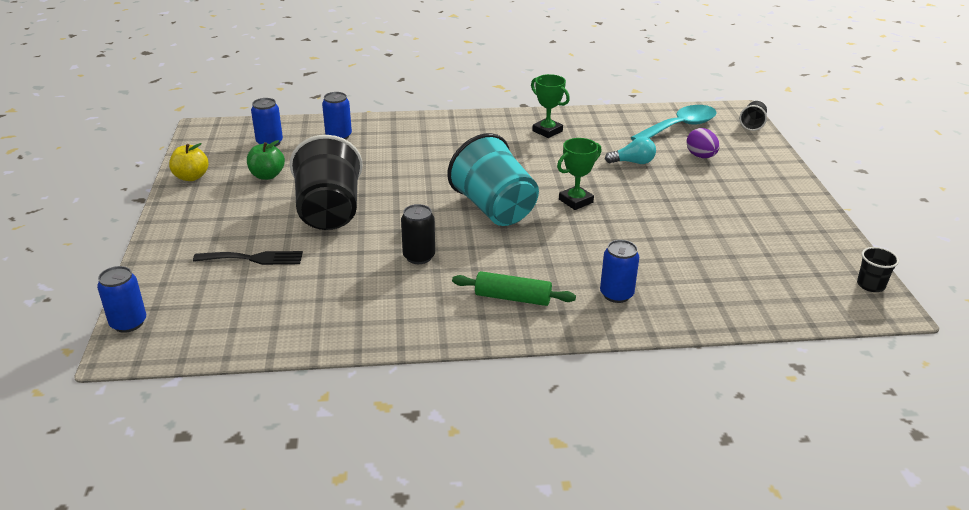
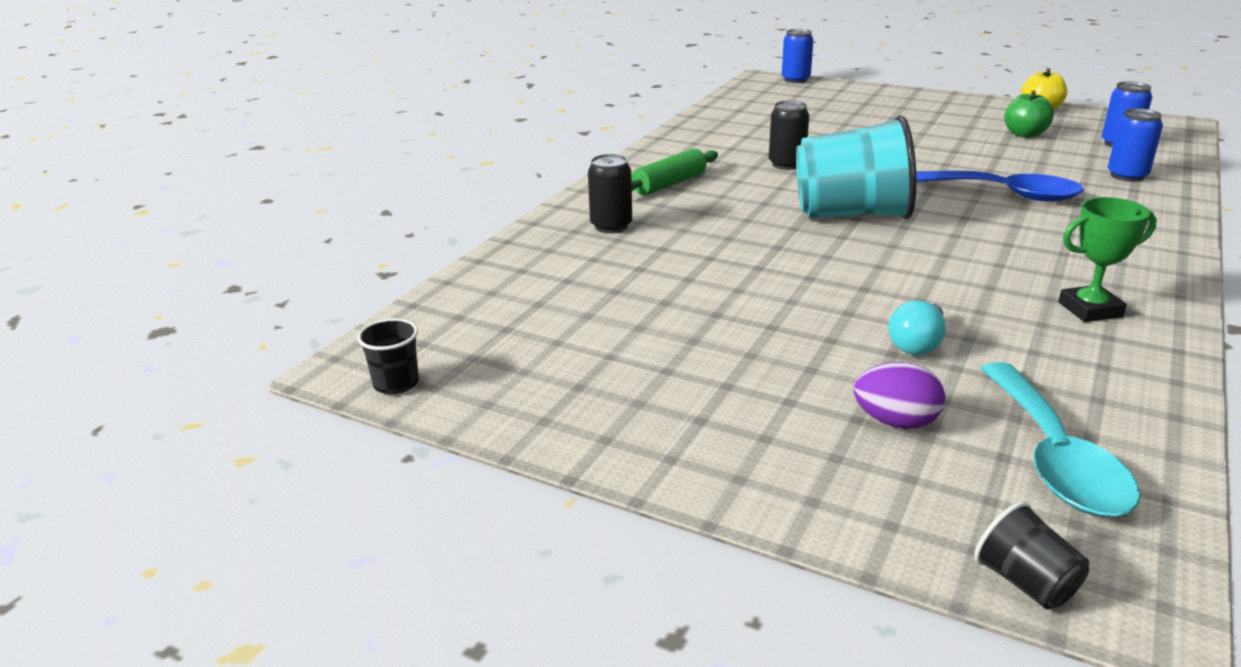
camera: 125 degrees right, 5 degrees down
(254, 258) = (850, 114): black fork -> none
(329, 212) = (915, 146): black cup -> none
(407, 167) = (1003, 194): none -> blue spoon
(576, 201) = (828, 263): green trophy -> none
(616, 294) = (611, 226): blue can -> black can

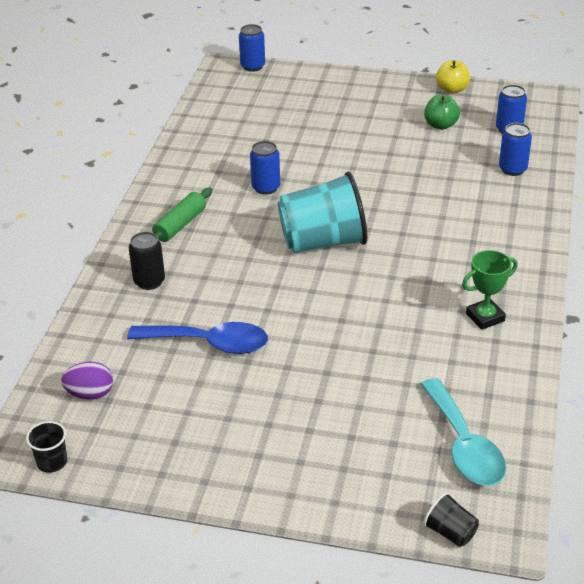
camera: 15 degrees left, 10 degrees up
(786, 164) = (266, 188): black can -> blue can
(895, 422) = (374, 435): purple egg -> purple egg (90, 394)
(917, 344) = (381, 367): turquoise light bulb -> none
(1003, 194) = (427, 203): blue spoon -> blue spoon (209, 343)

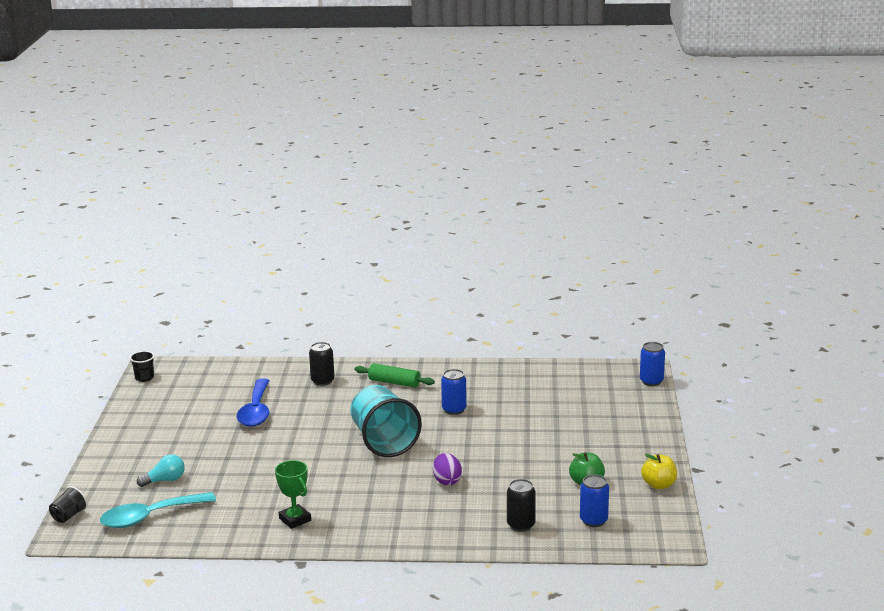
camera: 80 degrees right, 15 degrees down
(90, 394) = (204, 379): purple egg -> purple egg (447, 481)
(372, 432) = (165, 480): none -> turquoise light bulb
(512, 169) = (521, 525): blue can -> black can

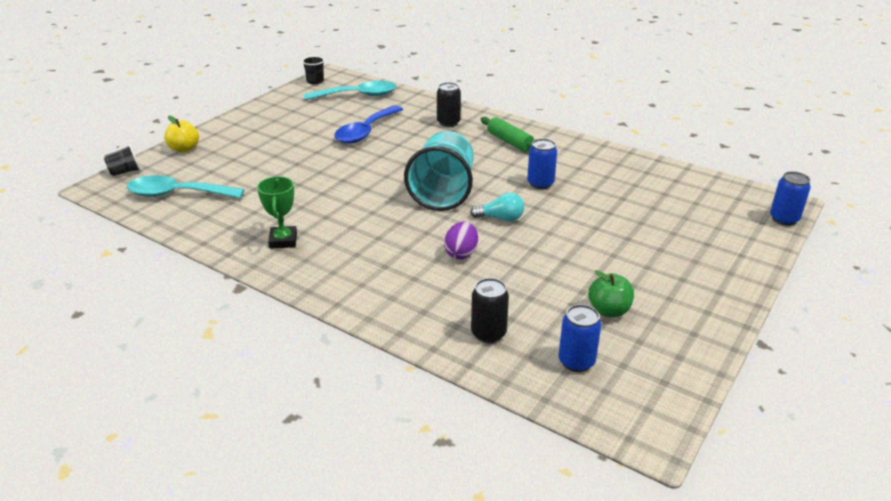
camera: 30 degrees right, 10 degrees up
(165, 480) = (228, 167): turquoise light bulb -> turquoise light bulb (501, 218)
(207, 380) = (358, 95): none -> turquoise spoon
(659, 485) = (695, 346): yellow apple -> yellow apple (184, 149)

